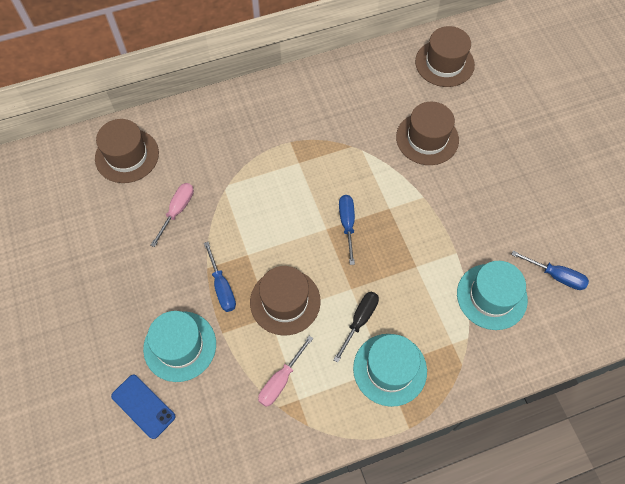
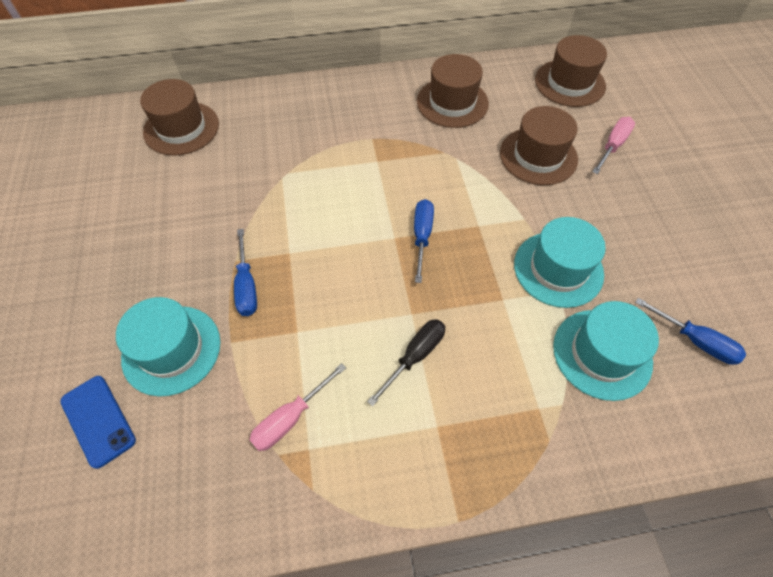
camera: 10 degrees right, 5 degrees down
(177, 210) = (219, 192): pink screwdriver -> pink screwdriver (613, 146)
(285, 301) = (322, 316): brown hat -> brown hat (452, 102)
(390, 369) = (444, 429): turquoise hat -> turquoise hat (558, 269)

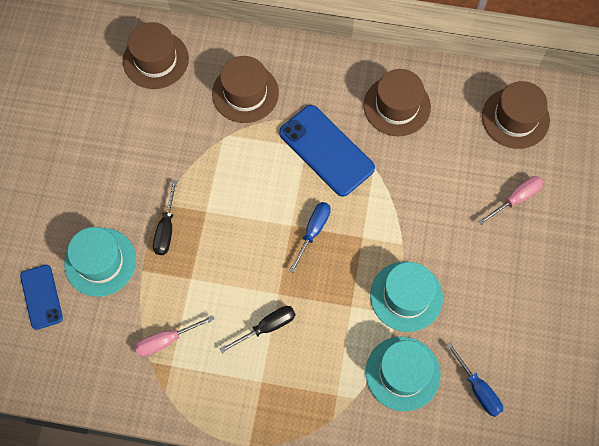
camera: 20 degrees right, 10 degrees up
(247, 286) = (166, 229): blue screwdriver -> black screwdriver
(400, 158) = (326, 150): none -> blue phone
(538, 156) = (445, 187): brown hat -> brown hat (245, 93)

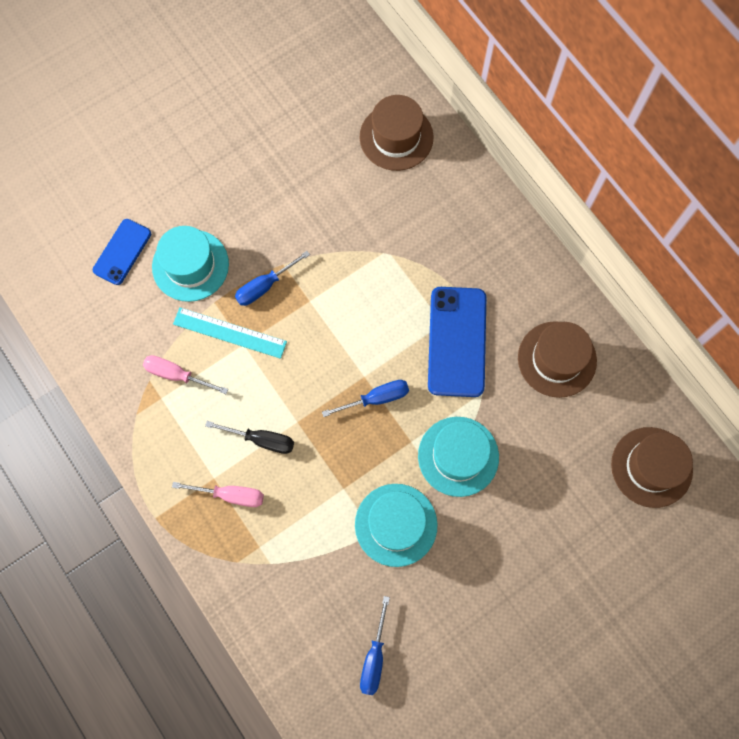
camera: 45 degrees right, 5 degrees up
(166, 229) = (264, 286): black screwdriver -> blue screwdriver
(173, 280) = (230, 332): none -> turquoise ruler
(245, 93) = (440, 231): brown hat -> none
(402, 373) = (328, 583): turquoise hat -> turquoise hat (458, 456)
(516, 198) = (576, 536): pink screwdriver -> pink screwdriver (231, 495)

